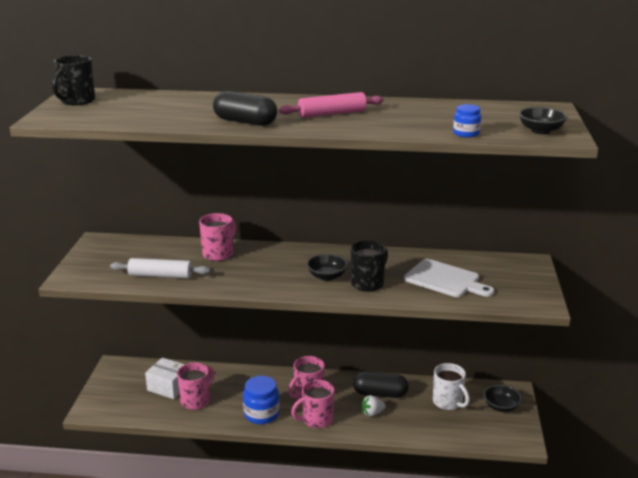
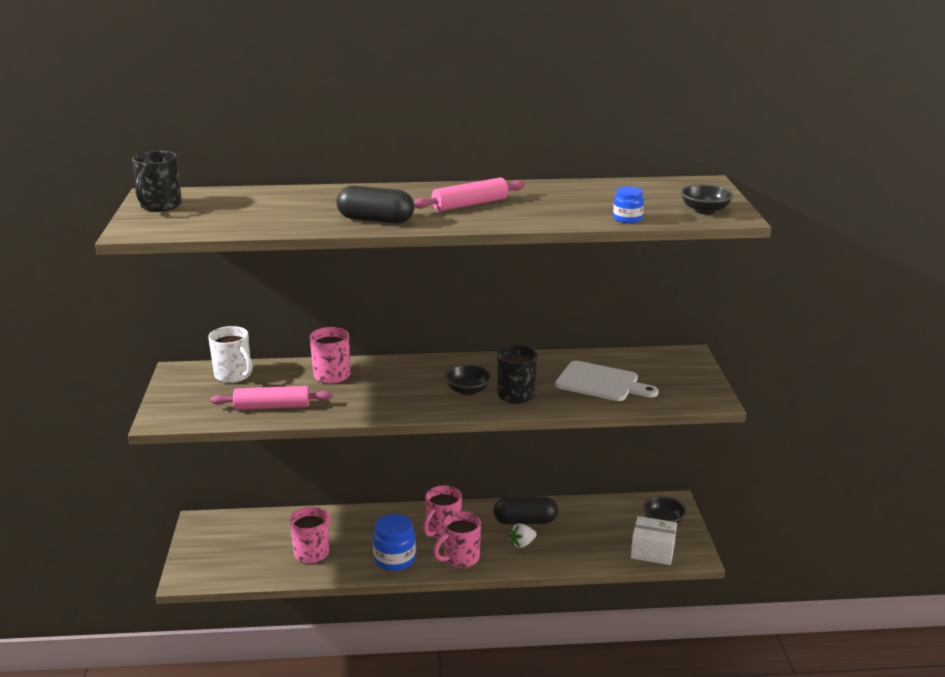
camera: 10 degrees left, 0 degrees up
(160, 276) = (272, 406): white rolling pin -> pink rolling pin
(168, 387) = (274, 540): white box -> white box (652, 551)
(448, 402) = (604, 523): white mug -> white mug (234, 375)

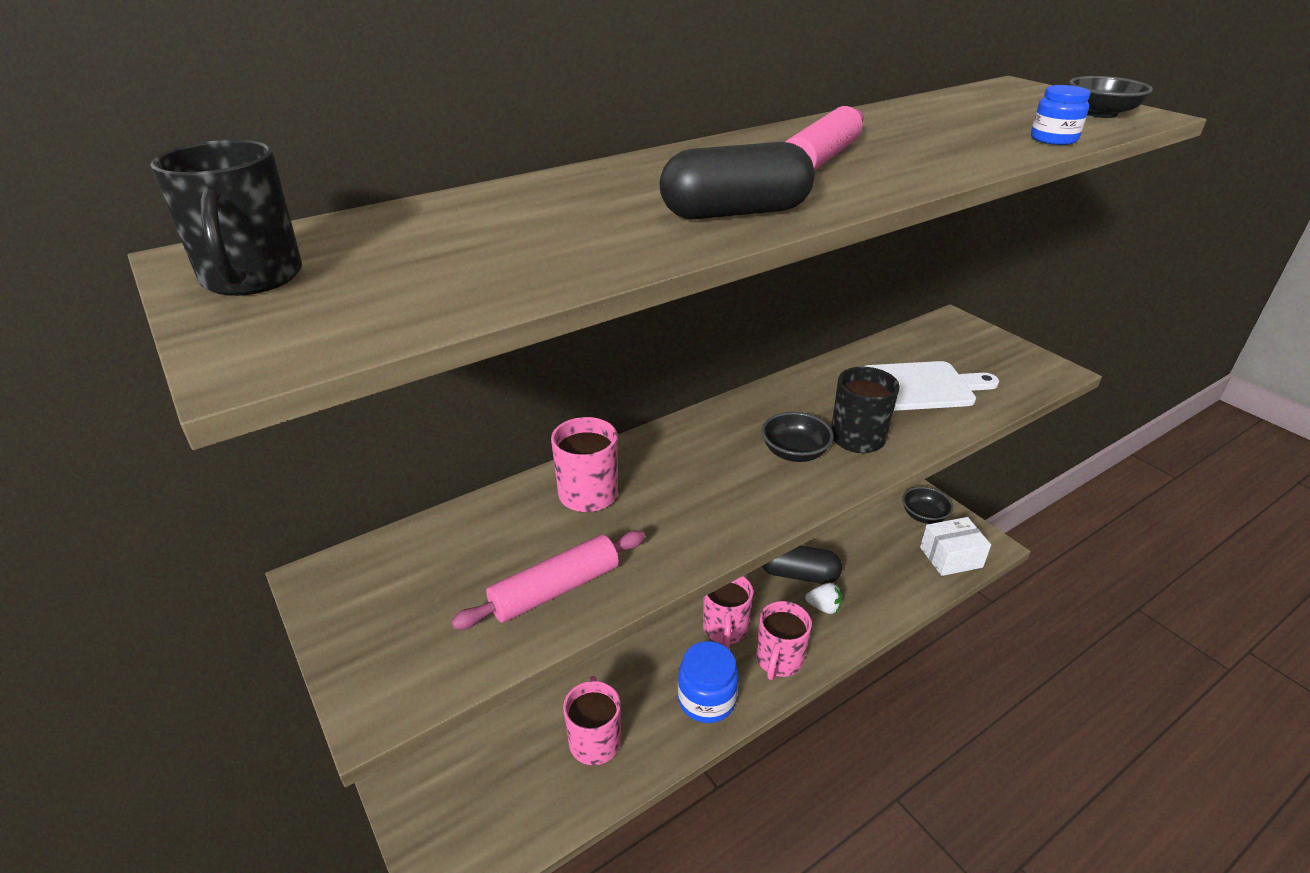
camera: 30 degrees left, 10 degrees up
(234, 375) = (431, 551): white mug -> none
(522, 544) = (823, 607): white strawberry -> white strawberry turned 105 degrees counterclockwise
(525, 521) = (798, 574): black capsule -> black capsule turned 45 degrees clockwise

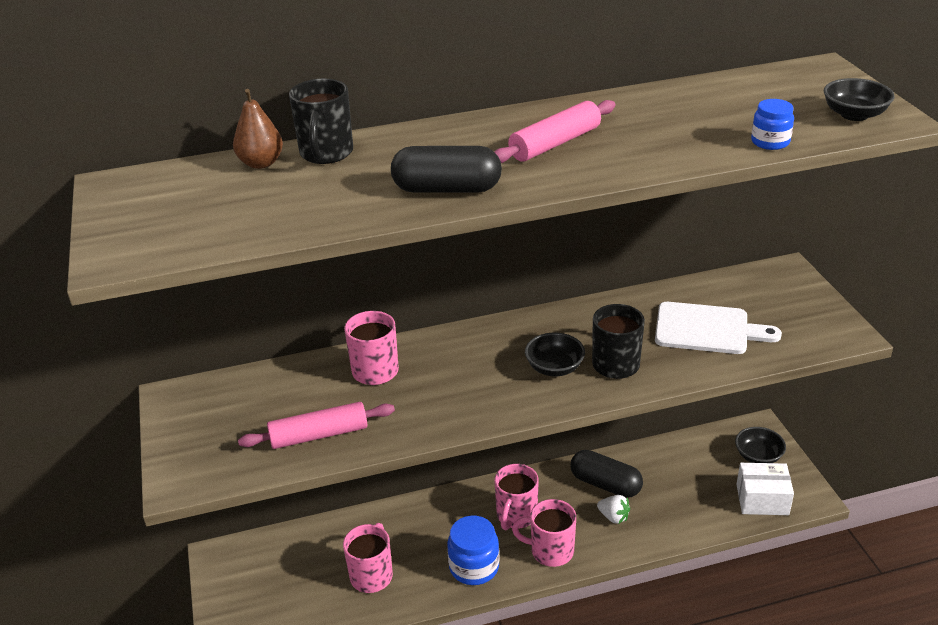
camera: 20 degrees right, 0 degrees up
(252, 278) = (131, 204): black mug -> black mug (326, 154)
(440, 211) = (261, 163): none -> brown pear
(779, 660) = (550, 551): pink mug -> pink mug turned 60 degrees clockwise

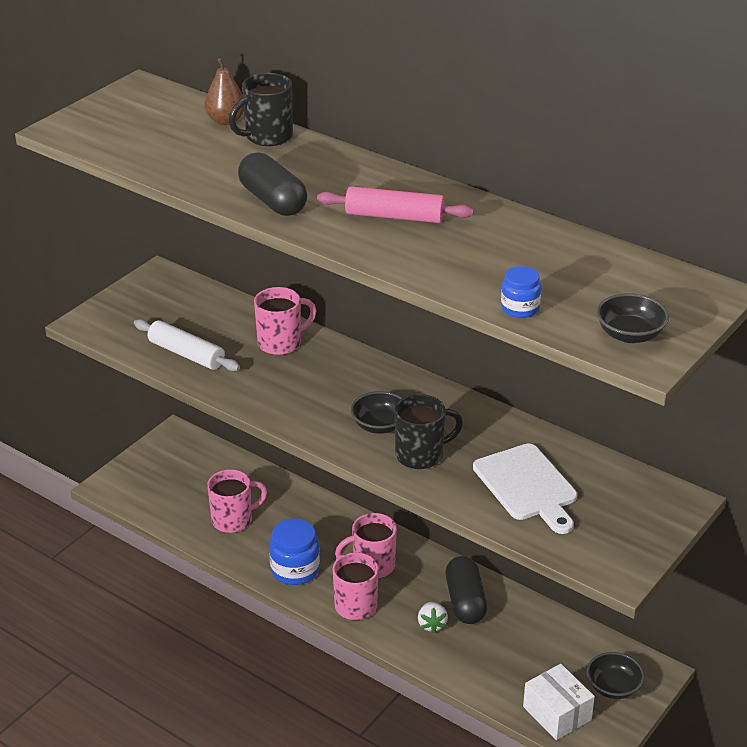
camera: 50 degrees right, 0 degrees up
(319, 435) = (186, 354): pink rolling pin -> white rolling pin

